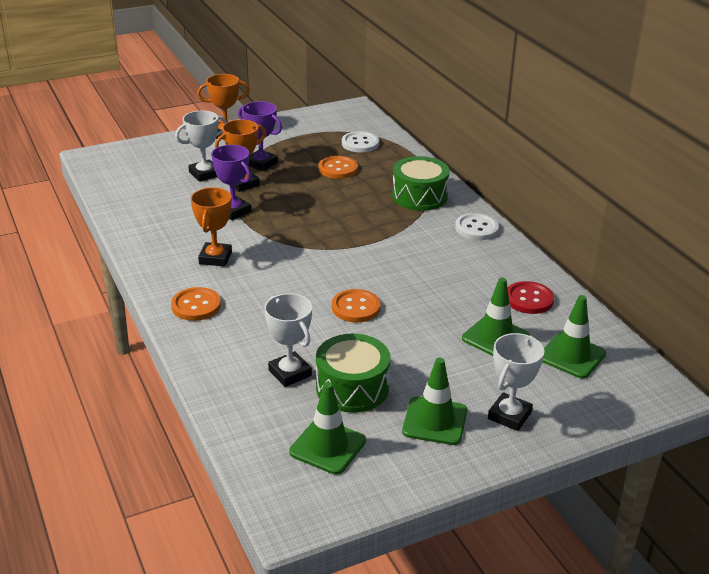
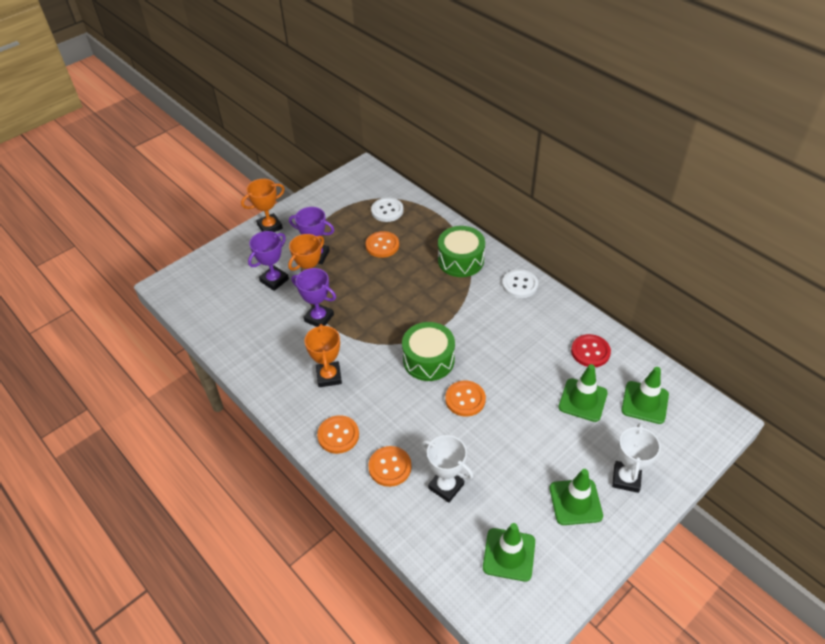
camera: 15 degrees left, 15 degrees up
(204, 174) = (274, 280): white trophy -> purple trophy
(236, 343) = (390, 467): none -> orange button
(352, 388) = (500, 487): green drum -> green drum (428, 360)

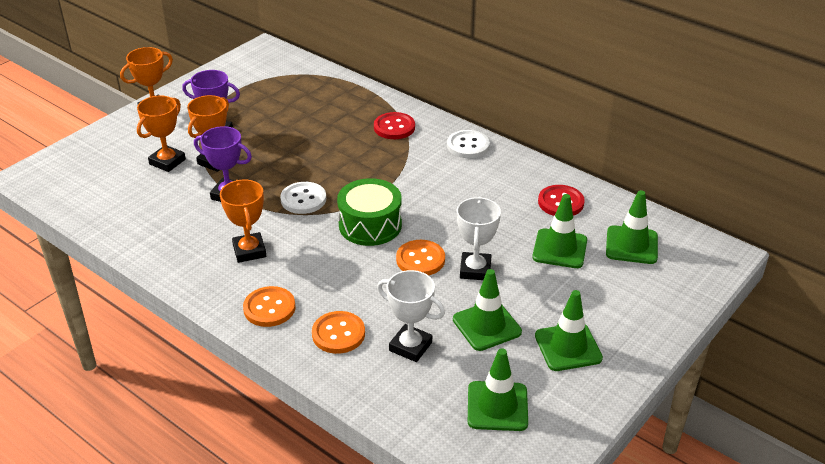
camera: 10 degrees left, 10 degrees down
(274, 280) = (167, 162): purple trophy -> orange trophy
(382, 245) = (297, 119): orange button -> none
(387, 211) = (298, 86): white button -> white button (303, 199)
(460, 260) = (394, 127): green drum -> red button
(511, 472) = (486, 326): none -> green traffic cone
(626, 478) = (623, 319): white trophy -> white trophy (475, 270)

